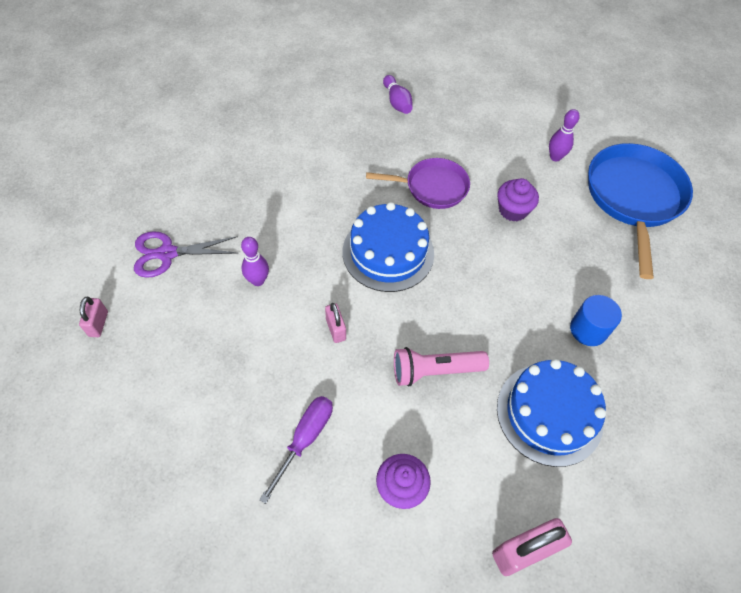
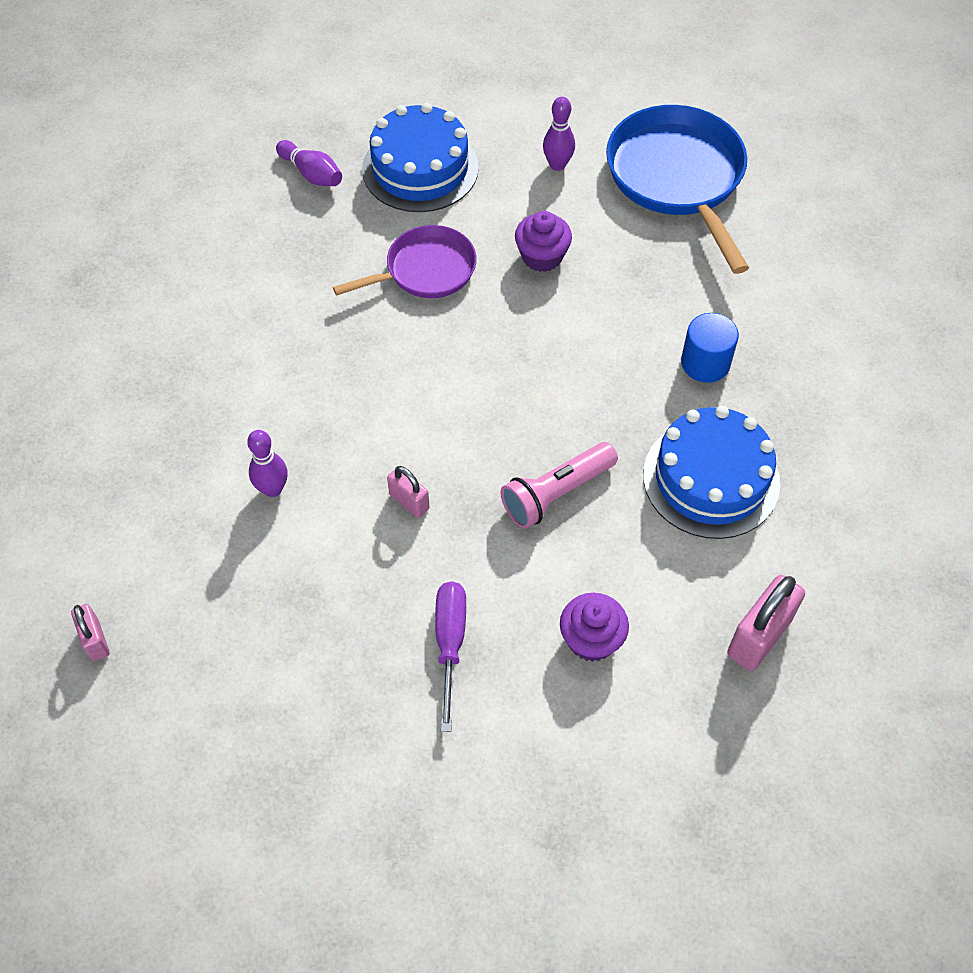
camera: 25 degrees left, 0 degrees up
(167, 253) = (127, 511): purple scissors -> none
(388, 252) = (418, 378): blue cake -> blue cake (420, 168)

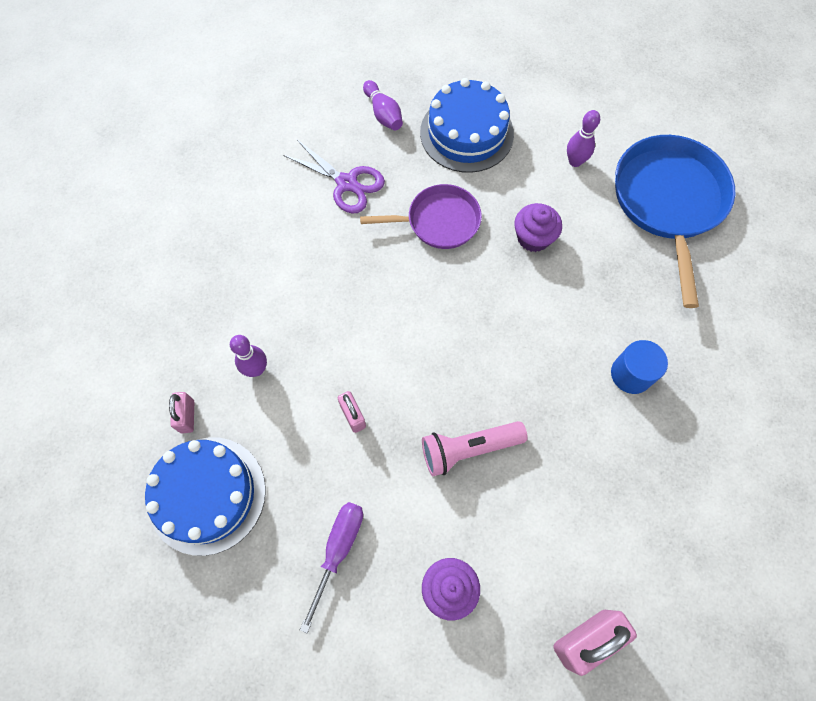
camera: 20 degrees right, 10 degrees up
(95, 640) = (85, 449): pink padlock -> pink padlock (187, 416)
(299, 260) = (347, 183): none -> purple scissors
(711, 478) = (598, 480): blue cake -> blue cake (207, 494)

